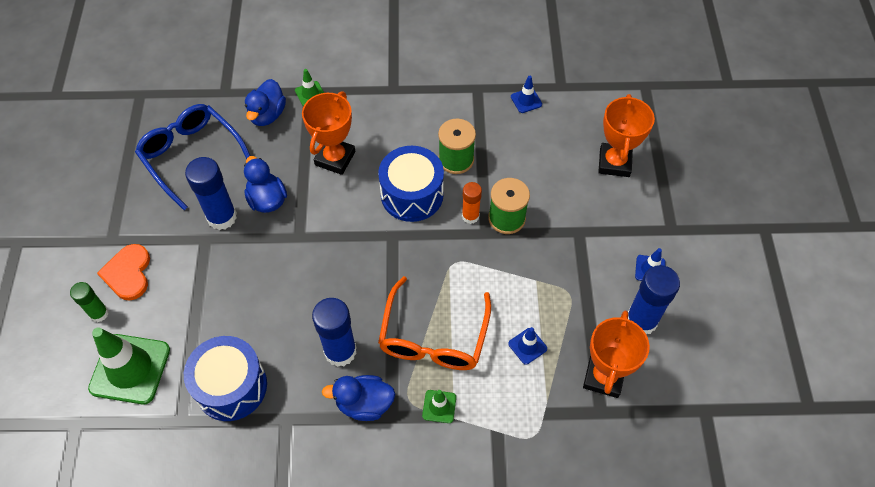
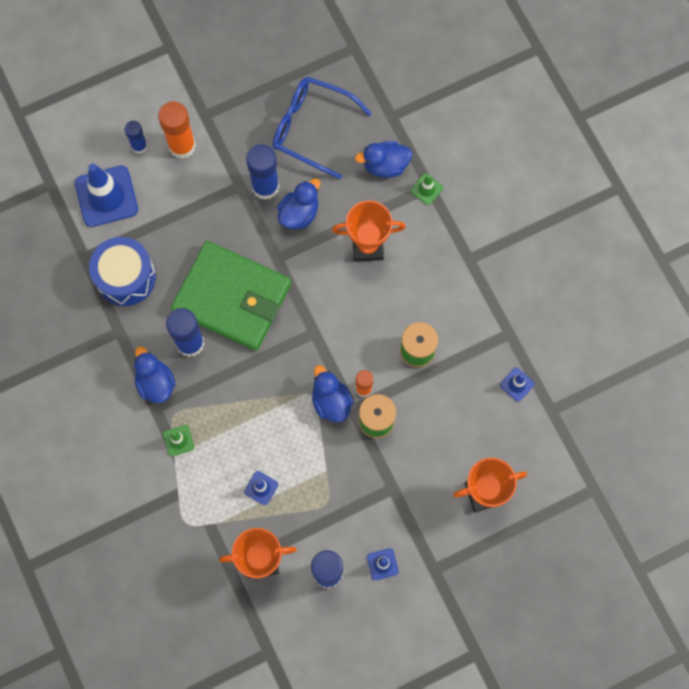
camera: 65 degrees right, 15 degrees up
(99, 313) = (139, 146): green glue stick -> blue glue stick
(128, 273) = (182, 146): orange heart -> orange glue stick
(130, 369) = (106, 196): green traffic cone -> blue traffic cone
(192, 156) = (312, 128): blue glasses -> blue glasses turned 90 degrees counterclockwise
(315, 292) = (232, 297): none -> green wallet
(412, 194) = (362, 329): blue drum -> none
(433, 337) = (235, 409): orange glasses -> none
(469, 248) = (331, 401): none -> blue duck

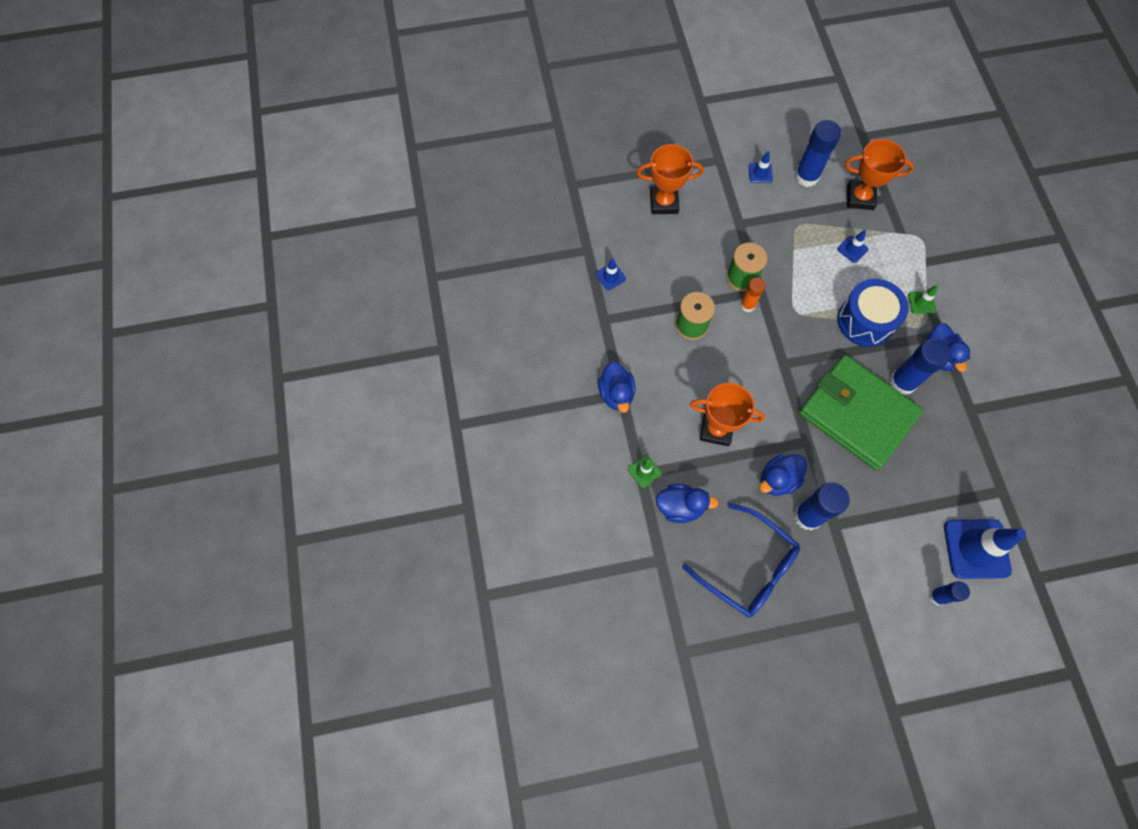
camera: 165 degrees left, 5 degrees down
(126, 277) = (961, 459): blue drum -> blue drum (865, 321)
(182, 146) = (891, 584): orange glue stick -> none
(331, 401) = (779, 302): blue duck -> blue duck (616, 394)

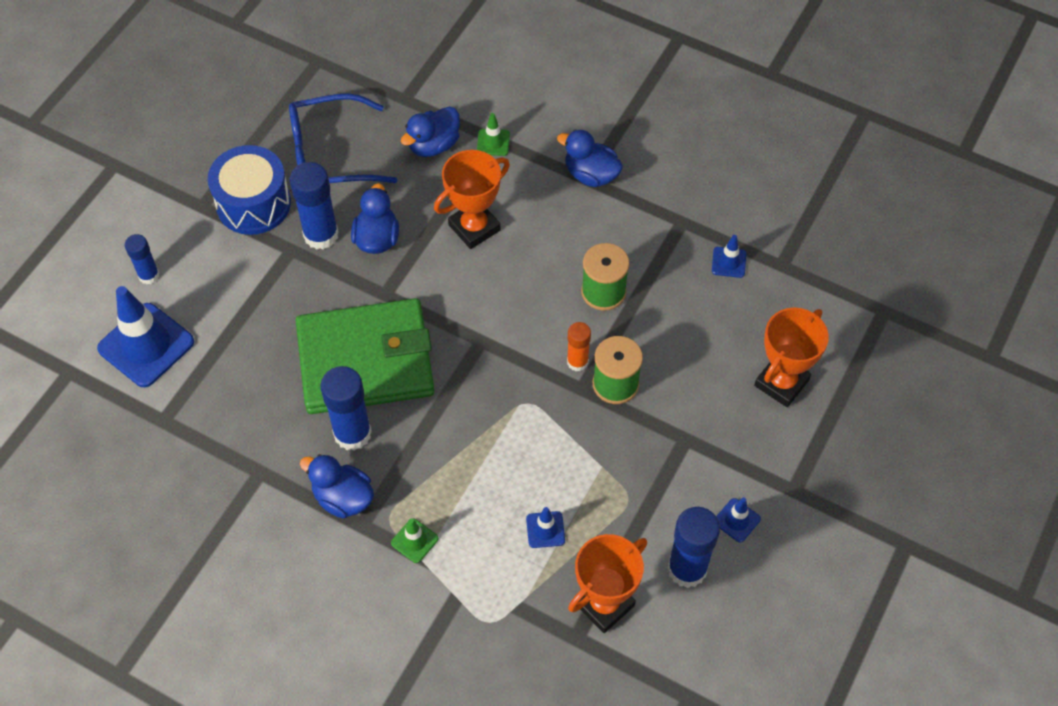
camera: 130 degrees right, 10 degrees down
(865, 321) = (450, 461): blue drum -> blue drum (253, 203)

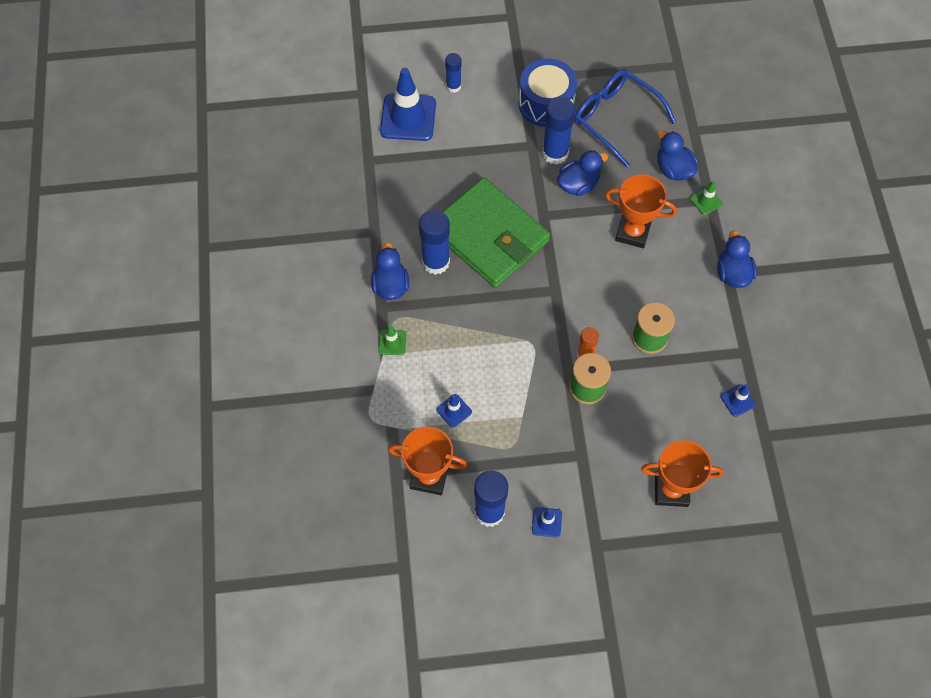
camera: 55 degrees right, 5 degrees up
(433, 145) = (673, 169): blue duck -> blue duck turned 45 degrees clockwise

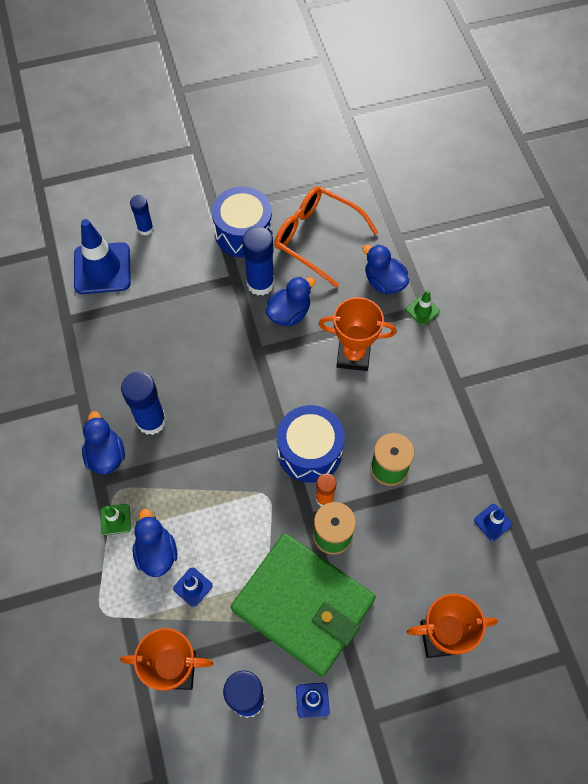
camera: 10 degrees left, 0 degrees up
(489, 236) = (204, 383): green wallet -> green wallet (303, 605)
(578, 311) = (309, 451): none -> blue drum
(615, 118) = (317, 238): blue glasses -> orange glasses
(732, 273) = (463, 383): blue duck -> blue duck (156, 553)

